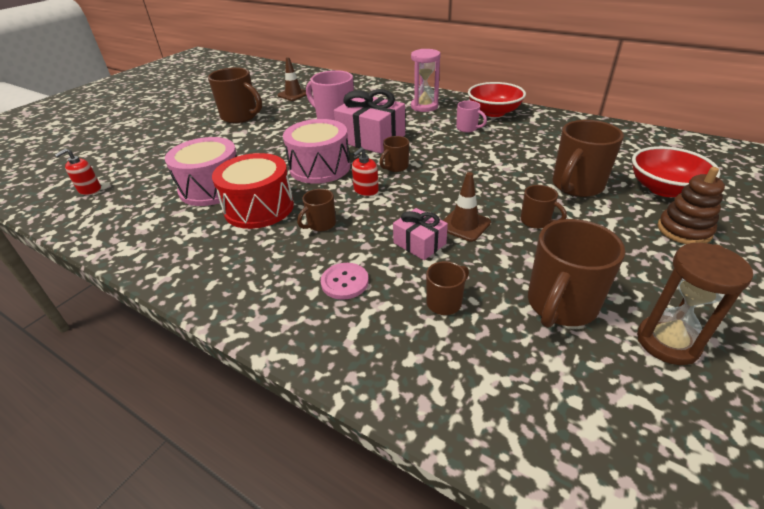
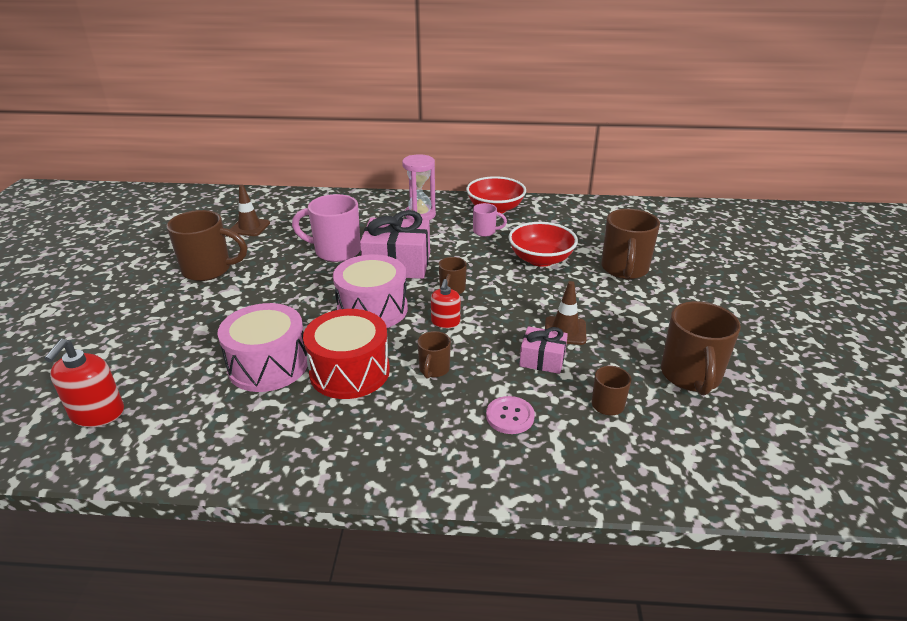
camera: 30 degrees left, 5 degrees down
(90, 190) = (97, 413): red soap dispenser -> red soap dispenser, size x1.54
(536, 221) = (619, 311): brown mug -> none
(664, 189) = (689, 256): red bowl -> red bowl (541, 259)
(667, 342) = (775, 379): brown hourglass -> none
(684, 230) = (726, 288): brown stacking toy -> none

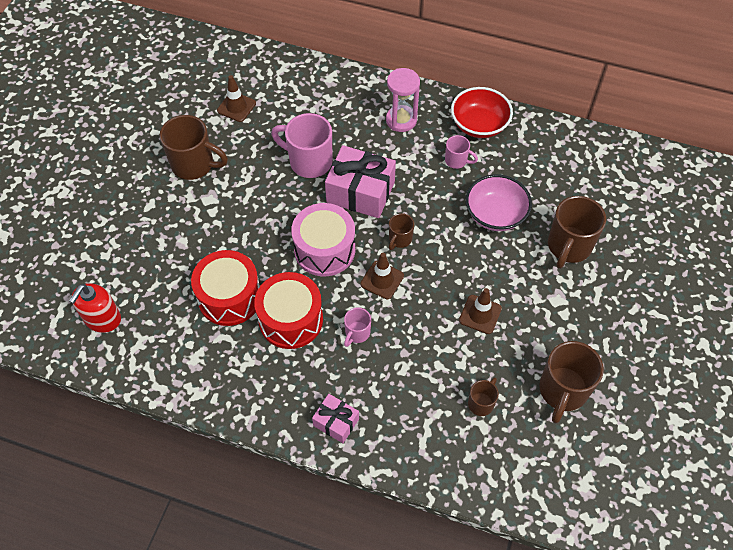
camera: 15 degrees right, 25 degrees up
(268, 365) = (229, 297): pink drum -> red drum
(434, 369) = (357, 333): brown mug -> pink mug
(445, 322) = (382, 280): red soap dispenser -> brown traffic cone
(510, 416) = (401, 396): pink button -> none
(541, 259) = (495, 214): red bowl -> pink bowl
(542, 359) = (448, 343): pink gift -> pink gift (336, 422)

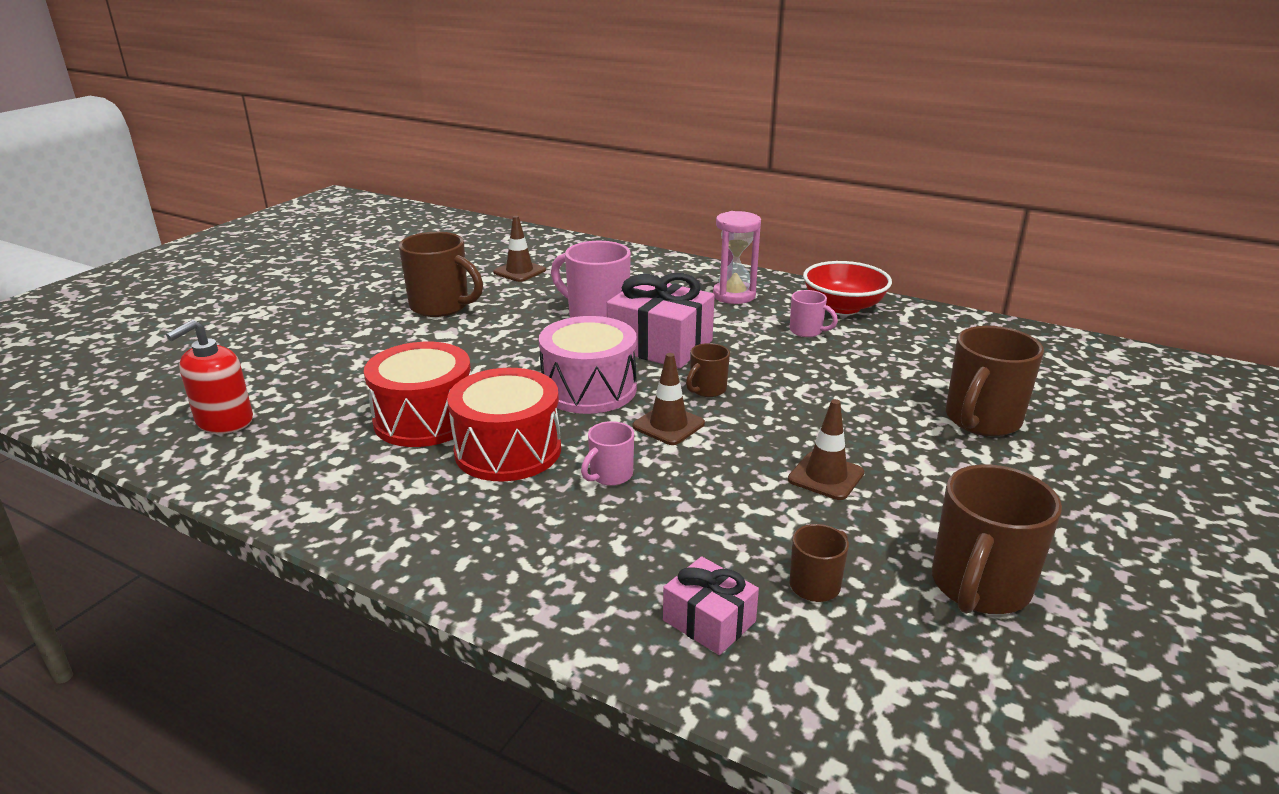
camera: 10 degrees right, 30 degrees down
(336, 422) = (534, 578): pink gift -> pink gift (709, 621)
(495, 214) = (861, 380): pink bowl -> none

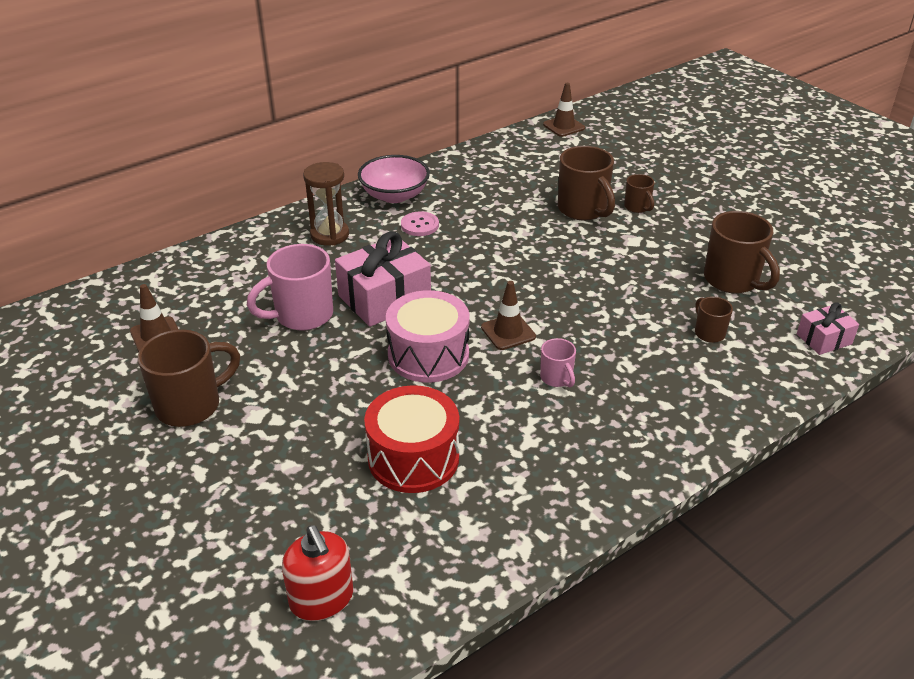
camera: 65 degrees left, 10 degrees up
(508, 450) = (493, 420): red drum -> none
(707, 390) = (471, 299): brown mug -> brown mug (637, 207)
(709, 621) = (723, 382): pink gift -> pink gift (824, 339)
(734, 295) = (329, 235): pink hourglass -> brown hourglass
(807, 331) = (420, 225): pink mug -> pink button
(826, 476) = (608, 289): brown traffic cone -> brown traffic cone (563, 126)
(843, 306) = (394, 195): red bowl -> pink bowl

